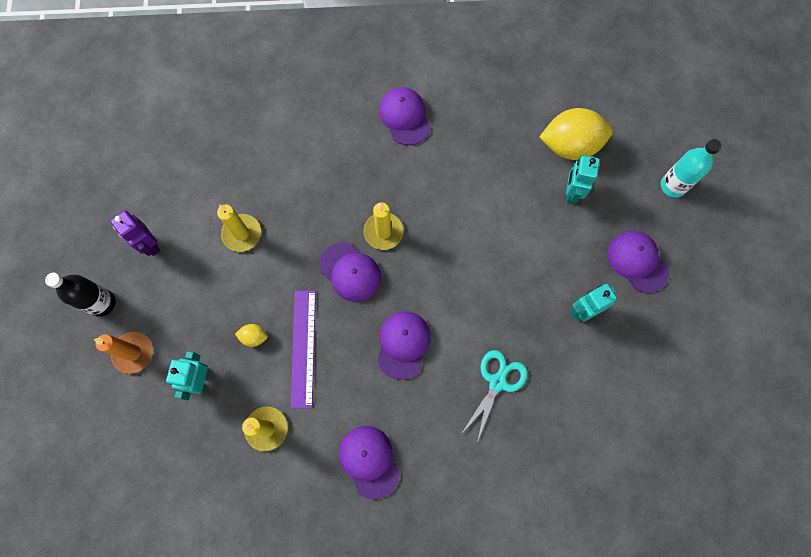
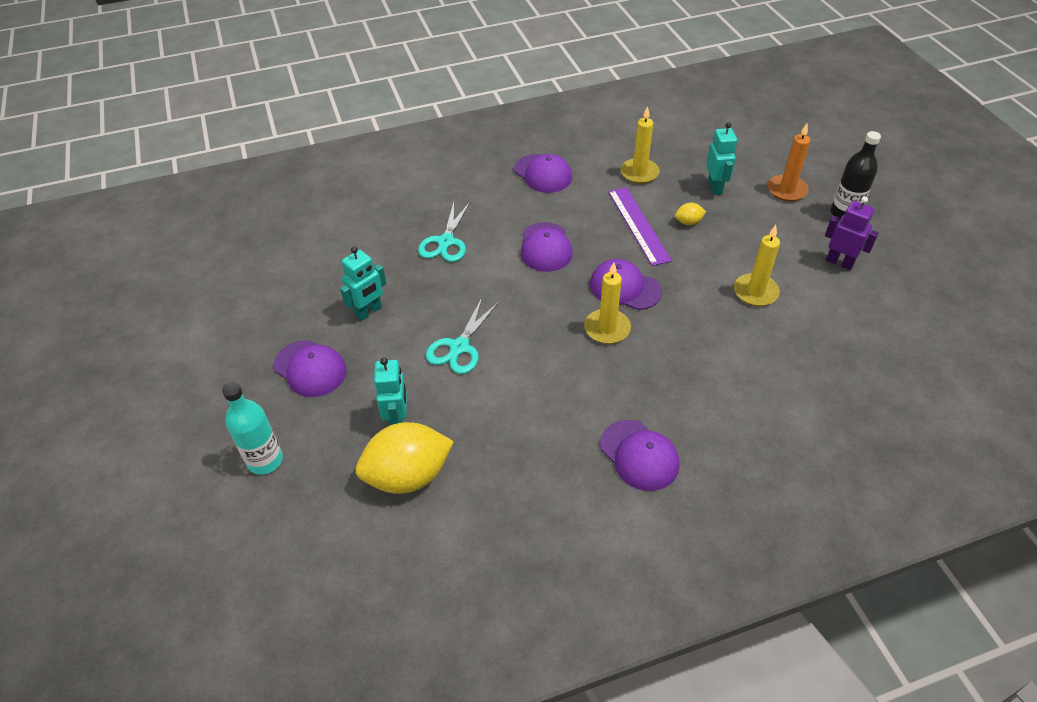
camera: 165 degrees right, 25 degrees down
(511, 248) = (459, 347): none -> turquoise scissors

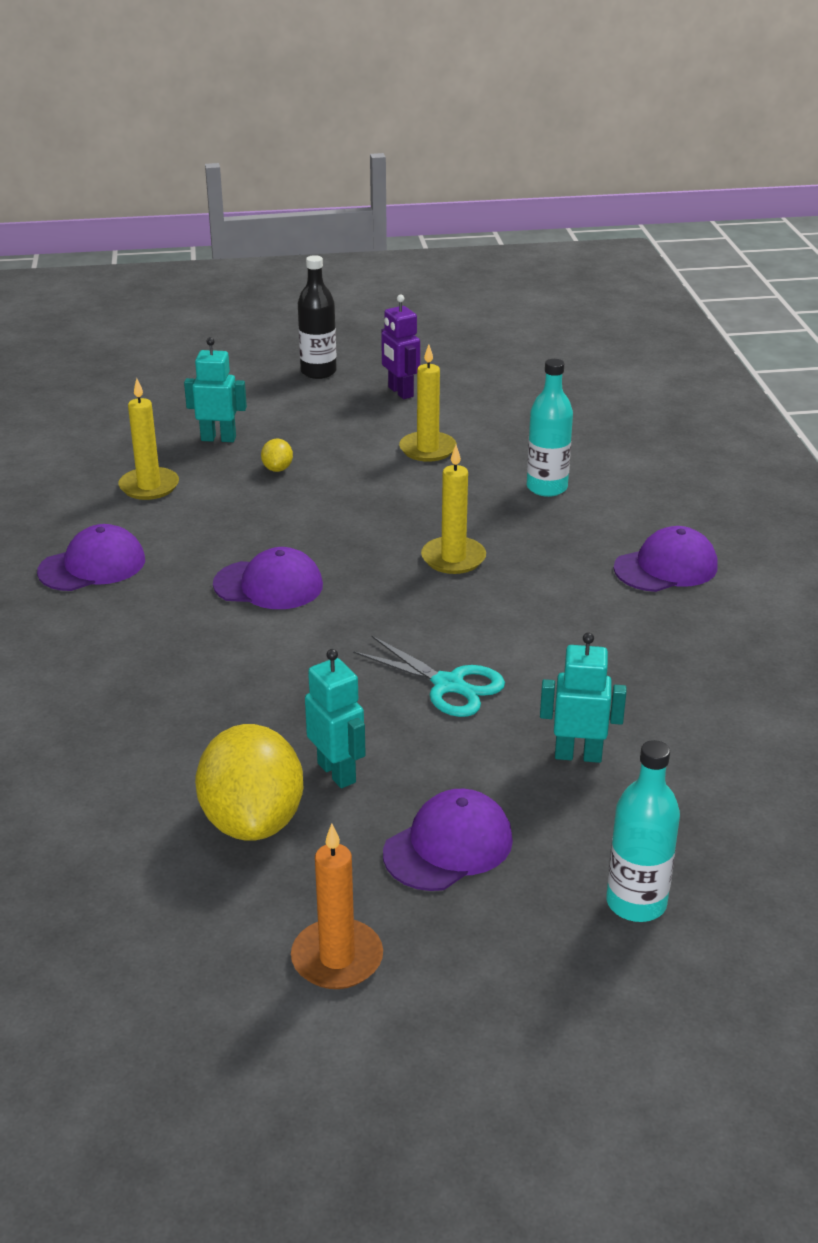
camera: 80 degrees left, 15 degrees down
(408, 476) = (680, 752): yellow lemon -> yellow lemon (253, 821)
(446, 242) = (205, 677): turquoise scissors -> none
(624, 288) = (382, 534): purple cap -> none
(638, 225) = (262, 505): purple ruler -> none
(730, 369) = (547, 488): none -> turquoise bottle
(787, 190) = (255, 395): orange candle -> orange candle (337, 958)
(839, 262) = (400, 392): purple robot -> purple robot turned 75 degrees counterclockwise

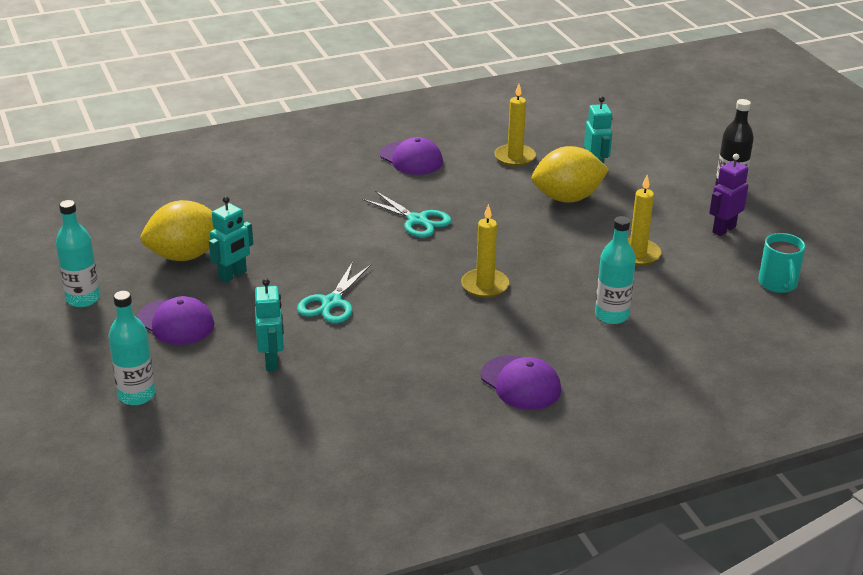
camera: 75 degrees right, 0 degrees up
(268, 585) = (417, 220): purple cap -> turquoise scissors
(277, 469) = (567, 198): yellow lemon -> yellow lemon, size x2.36
(337, 958) = (83, 299): orange candle -> turquoise bottle
(519, 387) = (778, 284): none -> turquoise mug

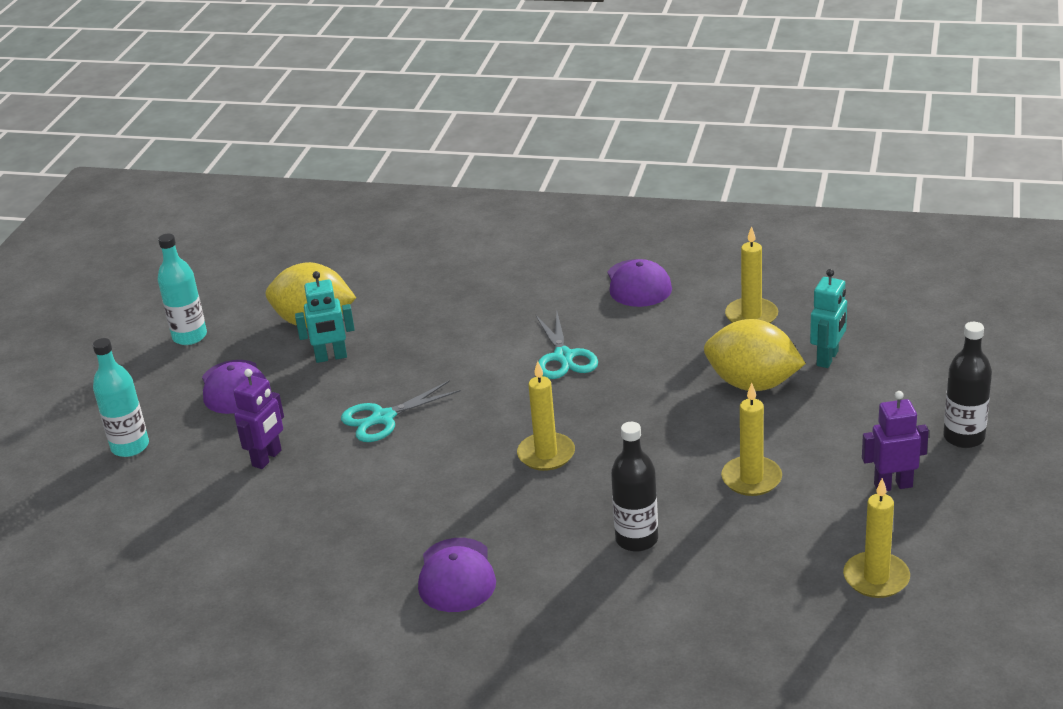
camera: 40 degrees right, 0 degrees up
(272, 361) = (267, 458): turquoise robot -> purple robot
(611, 315) = (636, 539): turquoise bottle -> black bottle
(778, 284) = (876, 578): turquoise mug -> yellow candle

